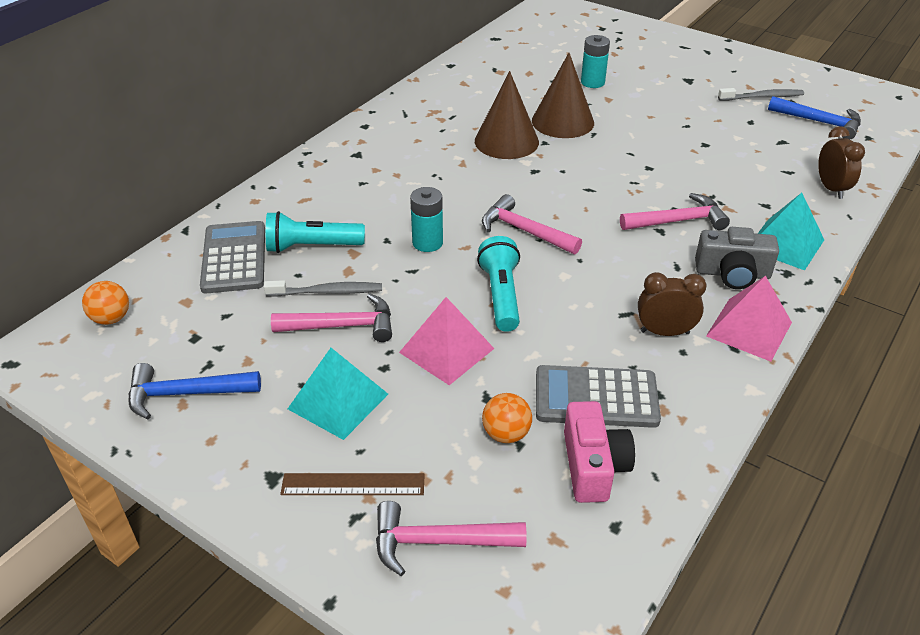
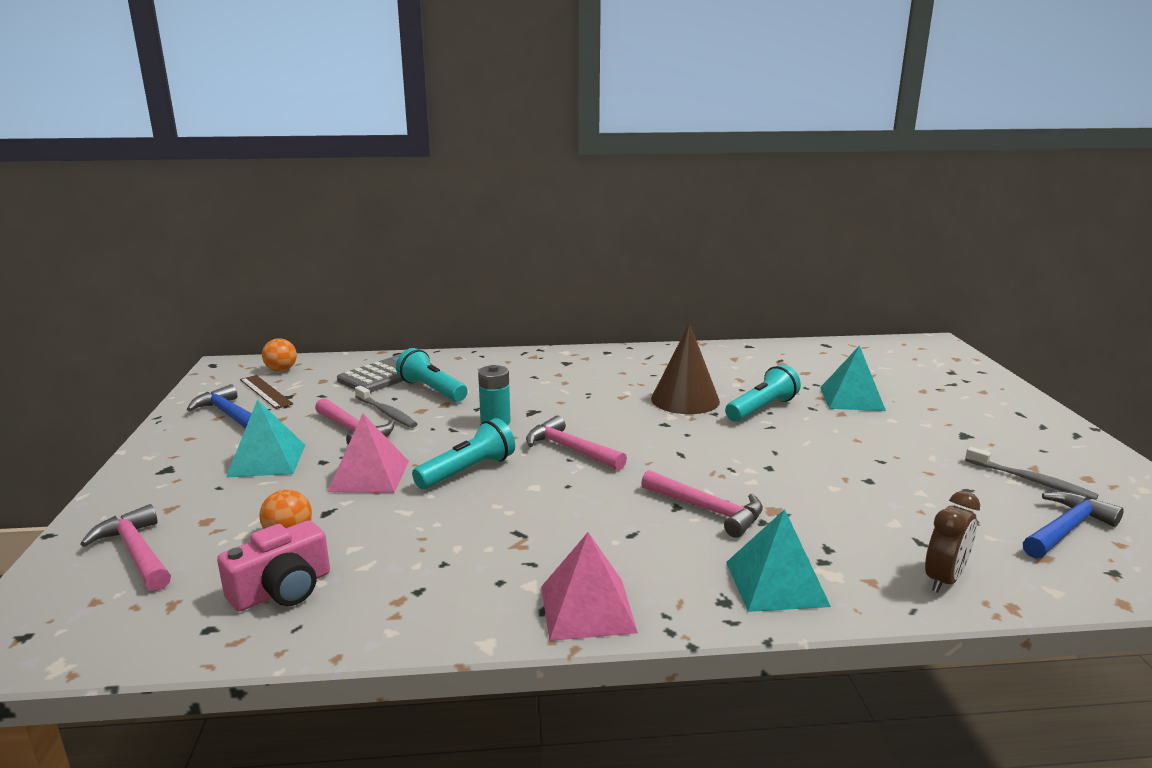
camera: 50 degrees right, 20 degrees down
(353, 485) = (179, 498): brown ruler -> brown ruler (265, 392)
(524, 231) = (570, 450): pink hammer -> pink hammer turned 45 degrees counterclockwise
(562, 121) = (761, 409): brown cone -> turquoise flashlight
(592, 82) = (851, 399): turquoise battery -> turquoise pyramid
(596, 397) = (379, 559): grey calculator -> none
(664, 332) = (517, 562): brown clock -> none
(732, 273) = (668, 568): grey camera -> none
(819, 122) = (1065, 529): blue hammer -> blue hammer turned 120 degrees counterclockwise

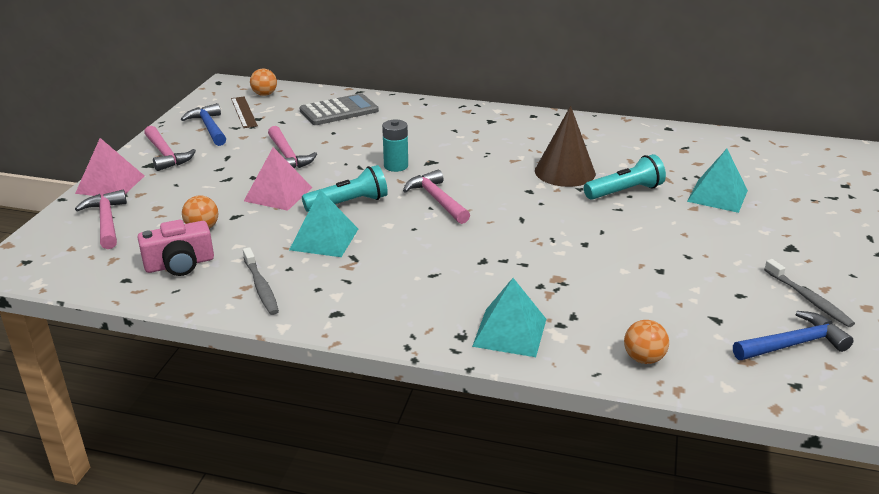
camera: 20 degrees right, 10 degrees up
(267, 460) = (216, 169): turquoise pyramid -> turquoise pyramid (324, 239)
(386, 413) = (320, 145): grey toothbrush -> grey toothbrush (261, 287)
(431, 390) = (365, 130): turquoise flashlight -> none
(587, 608) = (363, 319): pink pyramid -> pink pyramid (110, 184)
(707, 510) = (504, 268): pink hammer -> pink hammer (166, 155)
(944, 580) = (643, 358): brown clock -> orange ball

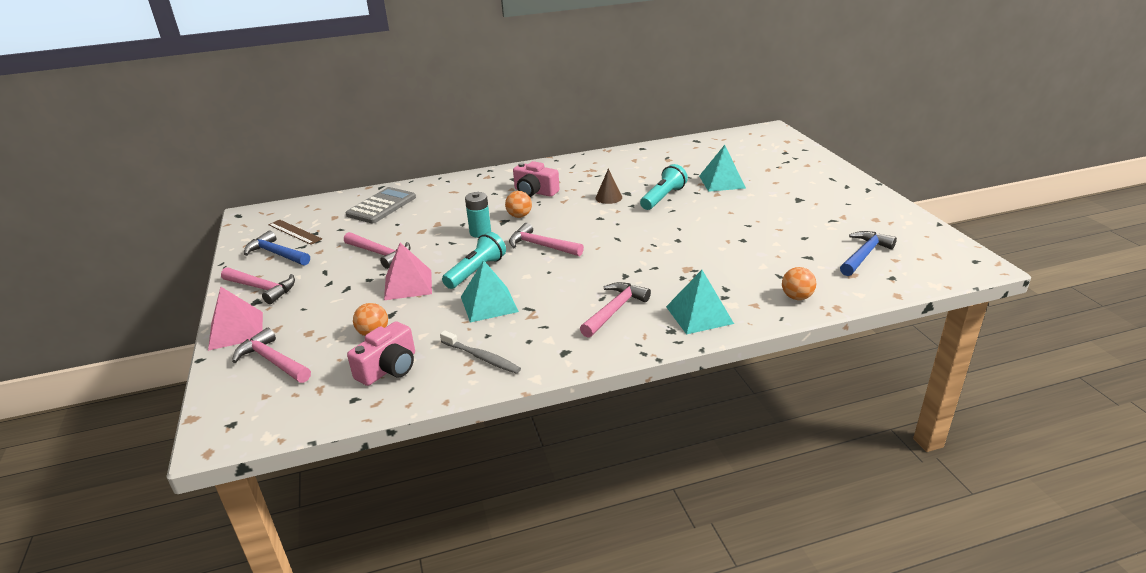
camera: 30 degrees left, 0 degrees up
(264, 94) = (297, 212): orange ball -> orange ball (519, 216)
(430, 292) = (614, 310): none -> pink hammer
(495, 141) = (535, 192): none -> pink camera
(564, 172) = (608, 197): brown cone -> brown cone, size x0.55
(808, 299) = (842, 226): grey toothbrush -> none

